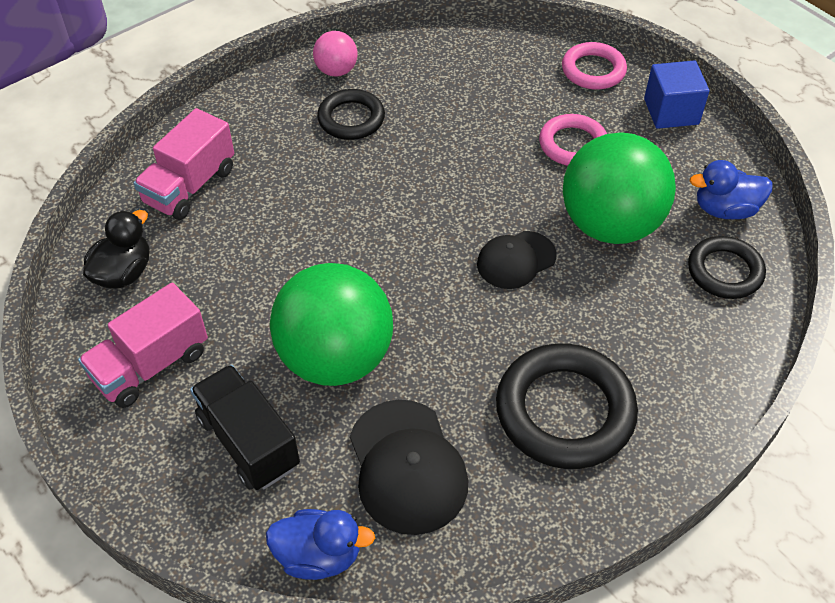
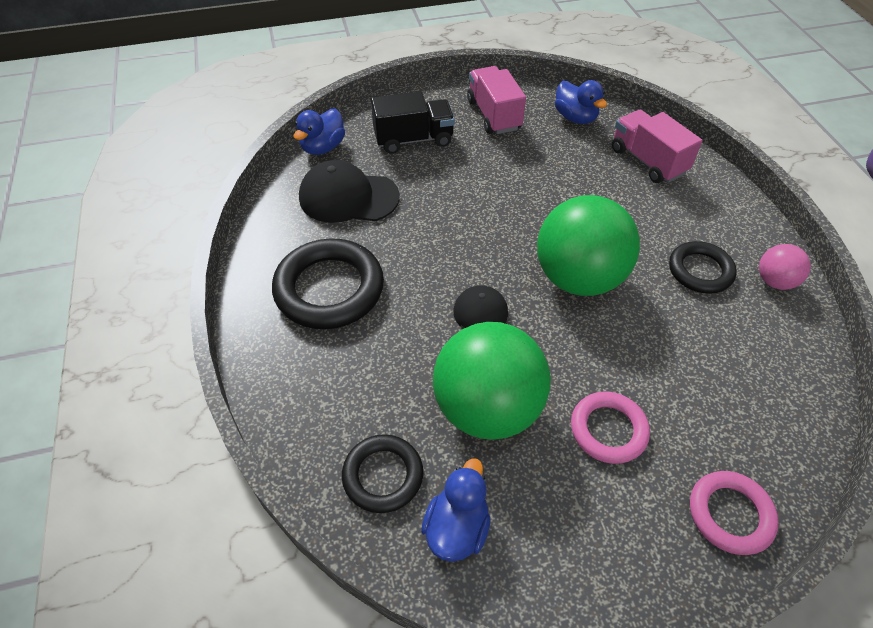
camera: 115 degrees right, 0 degrees up
(123, 273) = (575, 118): black duck -> blue duck
(336, 358) = (450, 190): green ball -> green ball (578, 278)
(671, 111) = (630, 564): blue cube -> none

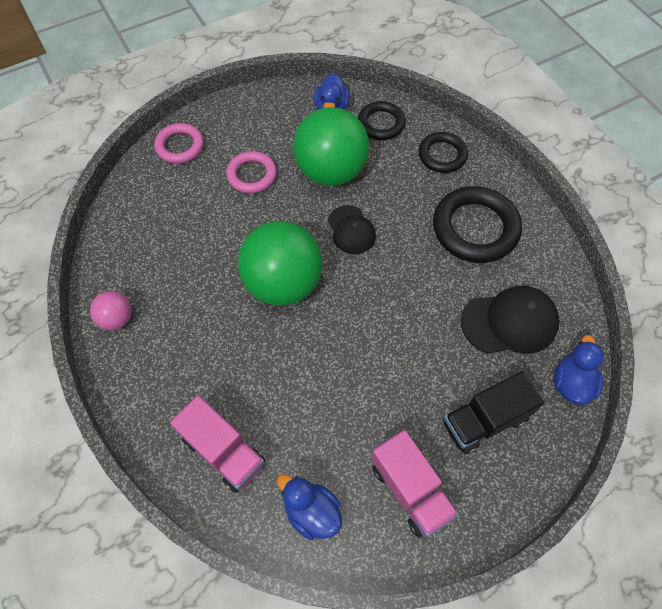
camera: 165 degrees right, 10 degrees up
(700, 271) = (180, 315): black ring -> black ring (442, 155)

